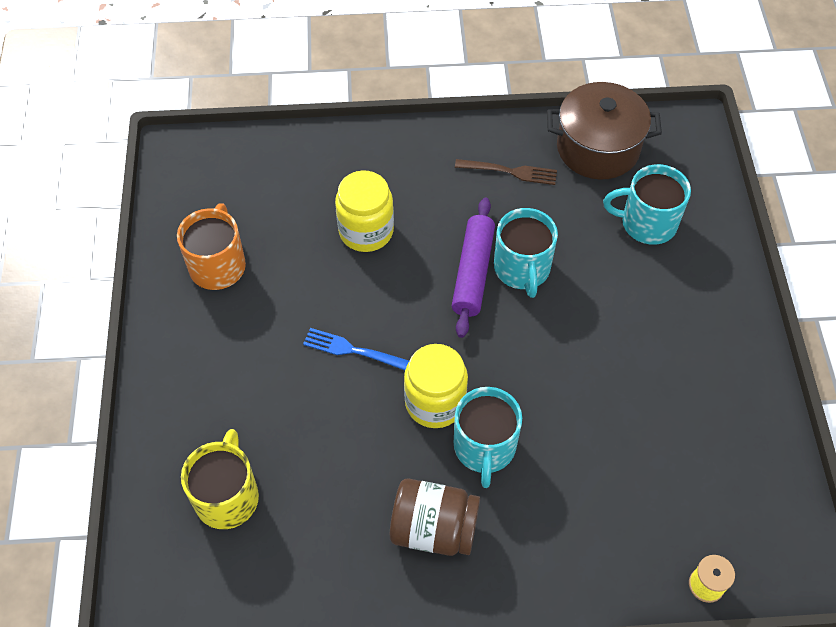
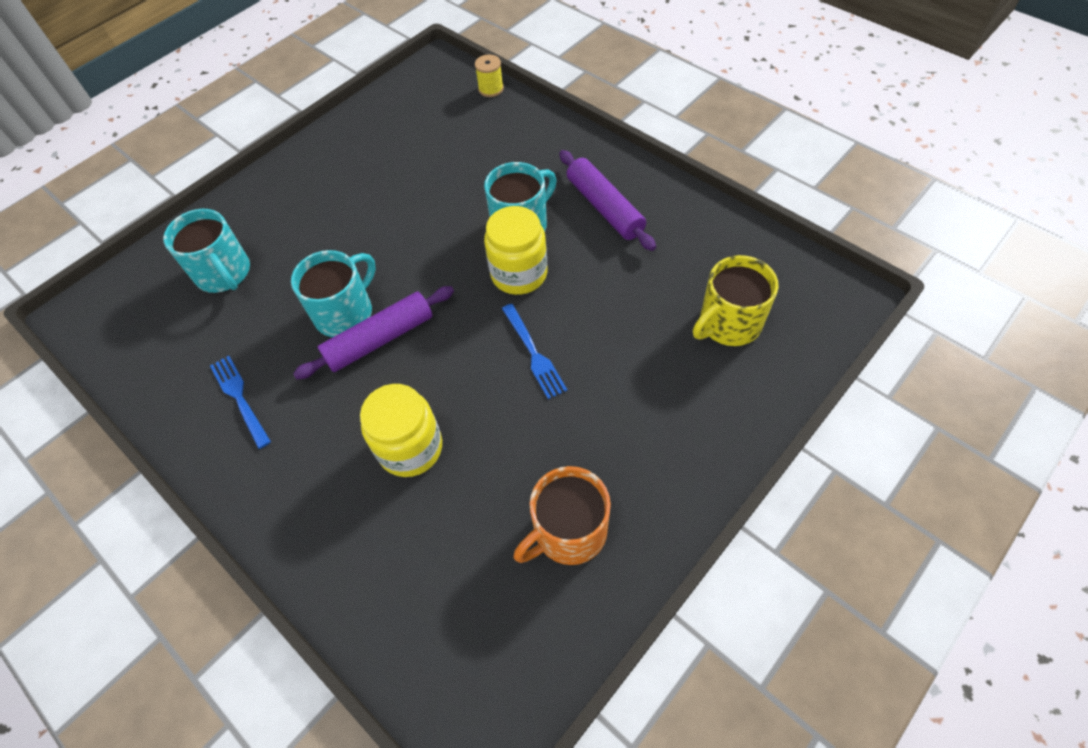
camera: 130 degrees left, 0 degrees up
(434, 529) = (605, 207): brown jar -> purple rolling pin
(510, 171) = (240, 398): brown fork -> blue fork
(598, 148) = (157, 358): brown pot -> none

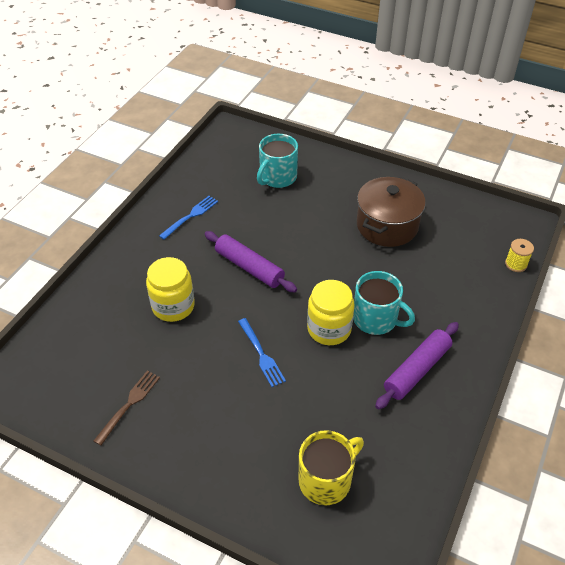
camera: 70 degrees right, 10 degrees down
(345, 313) = (265, 244): turquoise mug -> none
(379, 179) = (387, 225): none -> brown pot
(533, 353) = (261, 354): blue fork -> blue fork turned 75 degrees counterclockwise
(568, 532) = (129, 405): orange mug -> brown fork
(728, 323) = (326, 480): yellow mug -> yellow mug turned 105 degrees clockwise

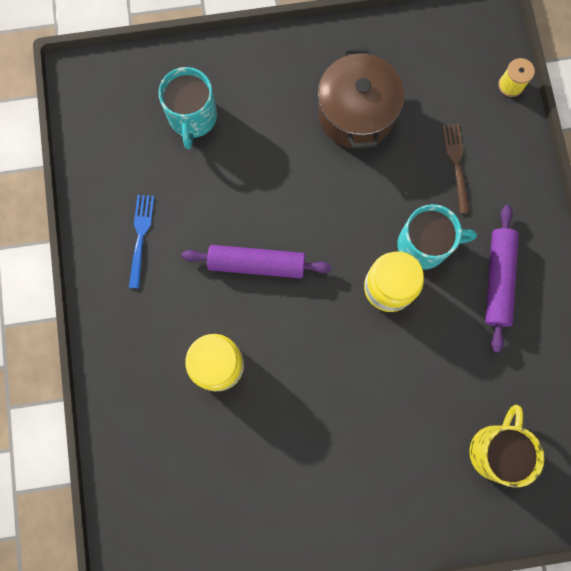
camera: 35 degrees left, 30 degrees up
(129, 405) = (268, 503): brown fork -> brown fork (456, 164)
(261, 354) = (347, 361): blue fork -> none

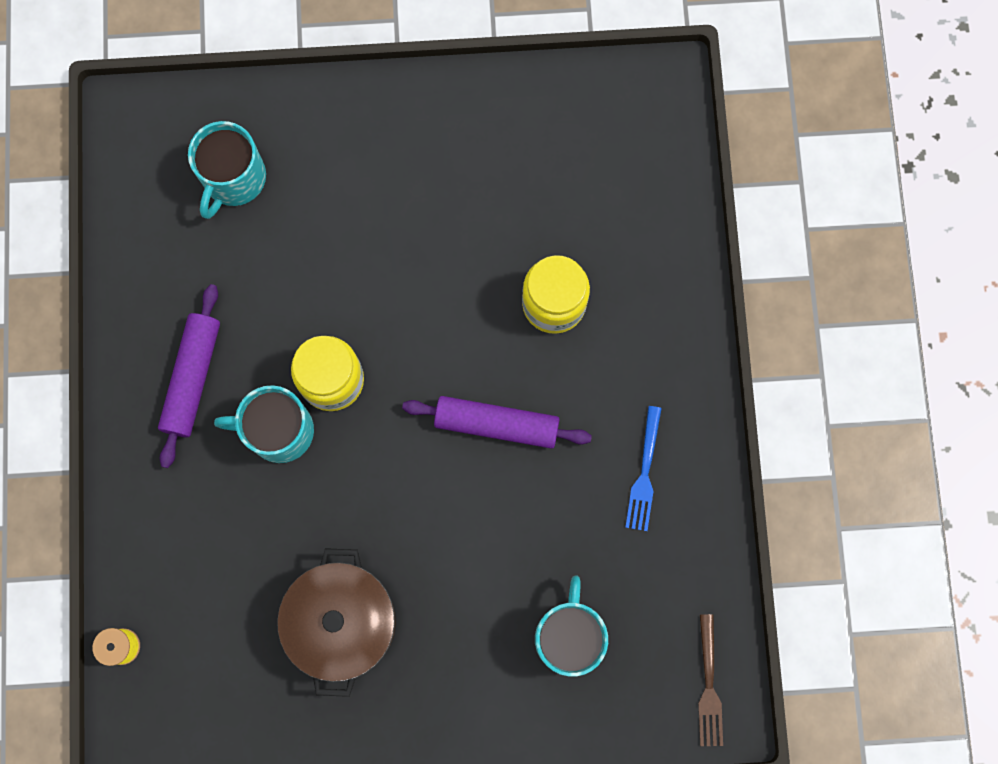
camera: 175 degrees left, 0 degrees up
(456, 164) = (218, 537): brown fork -> brown fork (709, 685)
(495, 450) = (234, 179): yellow mug -> turquoise mug

